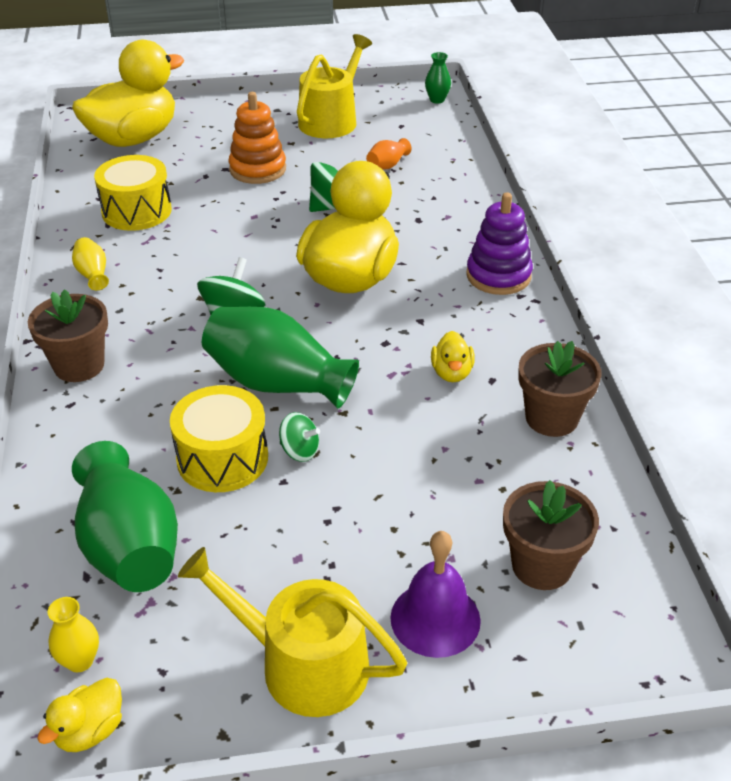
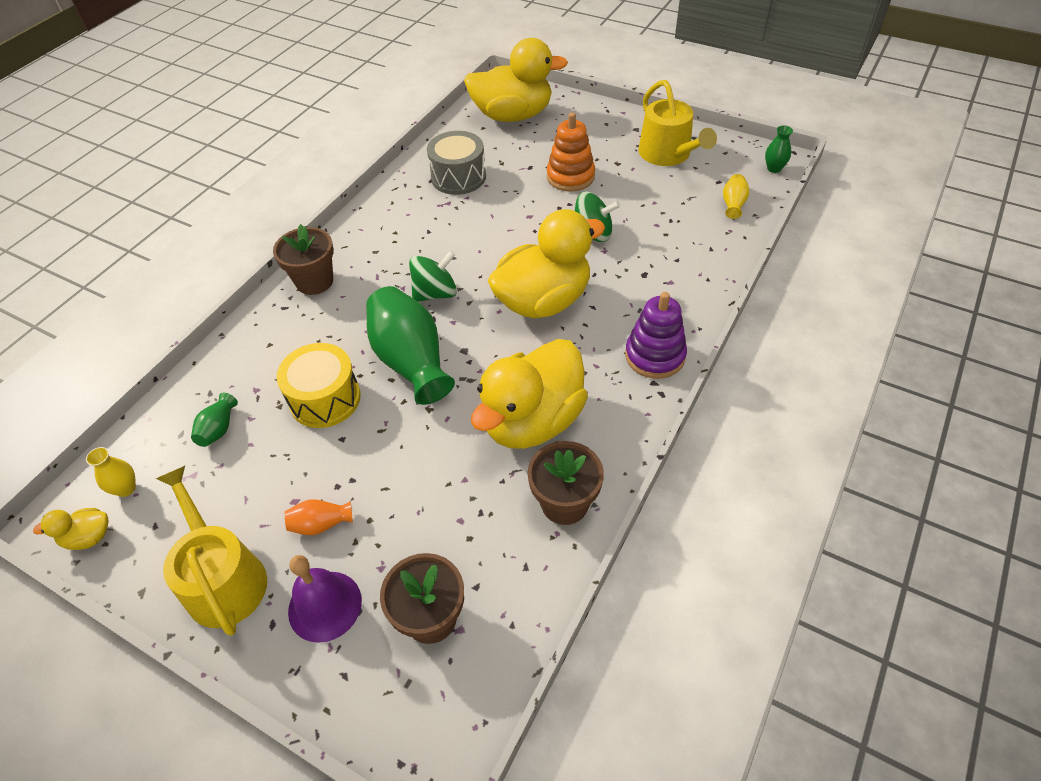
camera: 40 degrees right, 10 degrees up
(93, 274) = (386, 216): yellow vase -> yellow vase (733, 204)
(129, 546) = (219, 429): green vase -> green vase, size x0.45
(136, 211) = (458, 177): yellow drum -> grey drum
(299, 451) = (373, 422): green spinning top -> none
(331, 120) = (668, 154): yellow watering can -> yellow watering can turned 90 degrees clockwise
(387, 165) = (670, 214): orange vase -> orange vase (321, 524)
(451, 373) = (532, 421): yellow duck -> yellow duck, size x2.42

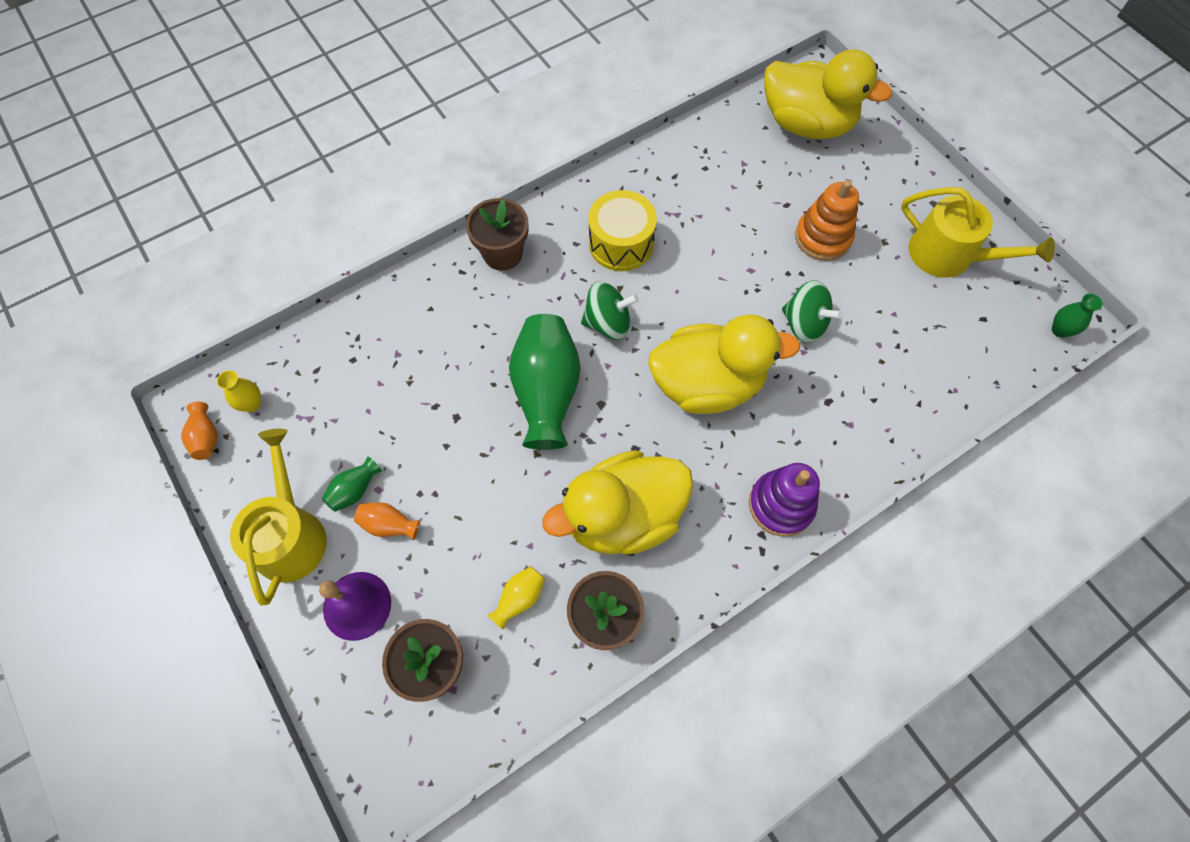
camera: 25 degrees right, 15 degrees up
(88, 537) = (206, 437): yellow duck -> orange vase
(219, 429) = (349, 381): green vase -> green vase (355, 490)
(325, 399) = (451, 395): yellow drum -> yellow drum (621, 243)
(458, 177) = (705, 185): grey drum -> none
(668, 154) = (949, 255): yellow watering can -> yellow watering can turned 60 degrees counterclockwise
(733, 204) = (980, 357): yellow vase -> yellow vase (519, 598)

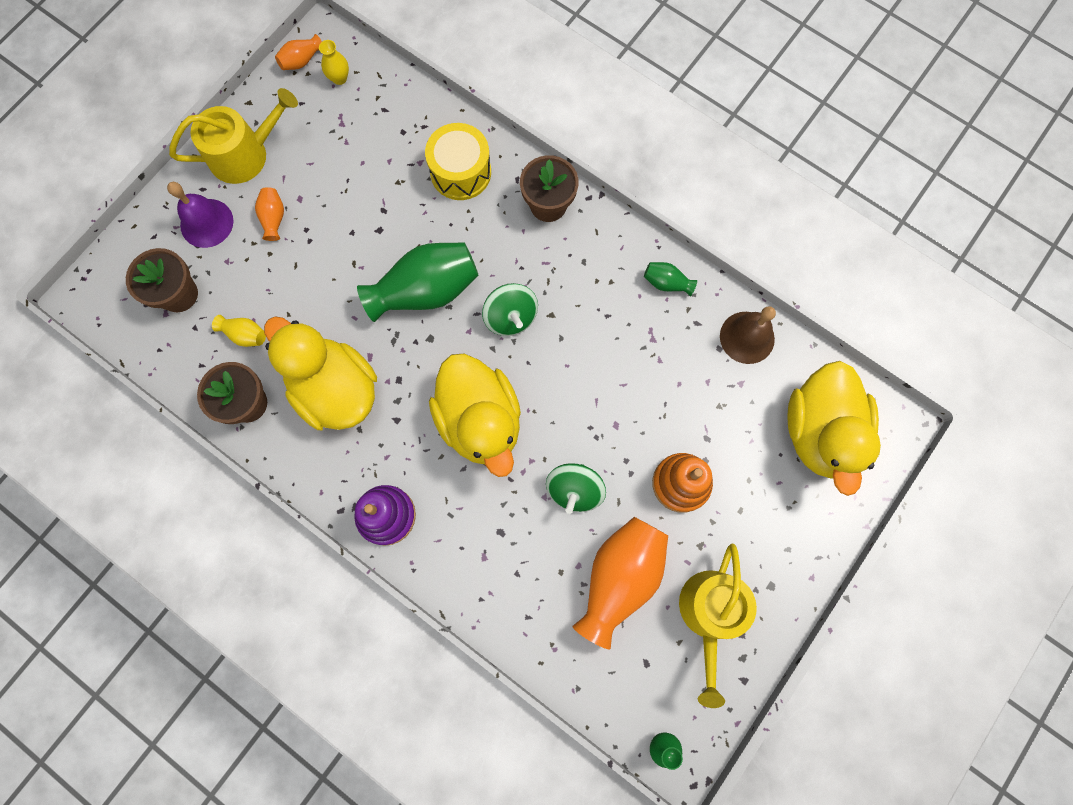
camera: 70 degrees right, 10 degrees up
(355, 490) = (294, 182): green vase -> green vase (666, 283)
(621, 243) = (599, 300): yellow drum -> yellow drum (460, 172)
(702, 144) = (747, 337): none -> brown bell
(899, 314) = (619, 578): none -> orange vase

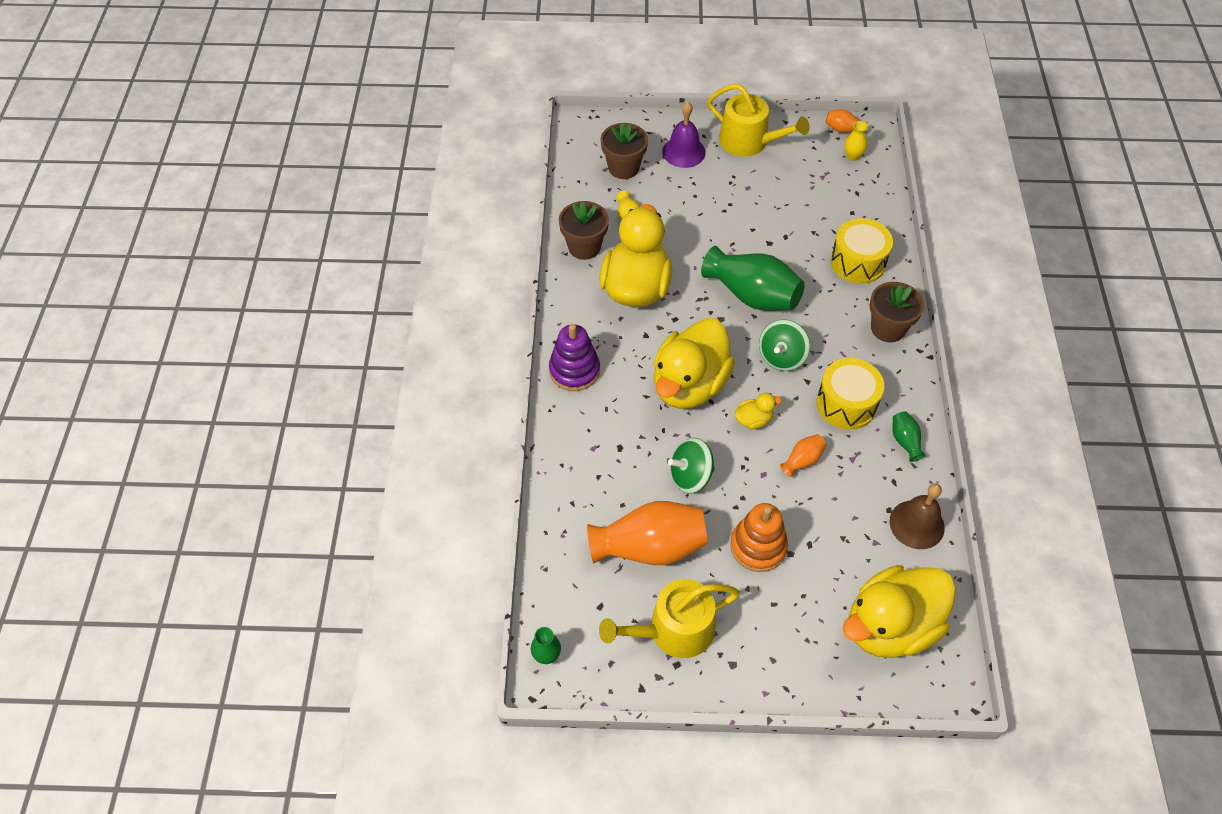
camera: 55 degrees right, 20 degrees down
(274, 218) = (720, 183): orange vase -> orange vase (802, 460)
(557, 392) = (753, 420): none -> yellow duck
(597, 301) = (846, 404): none -> yellow drum

